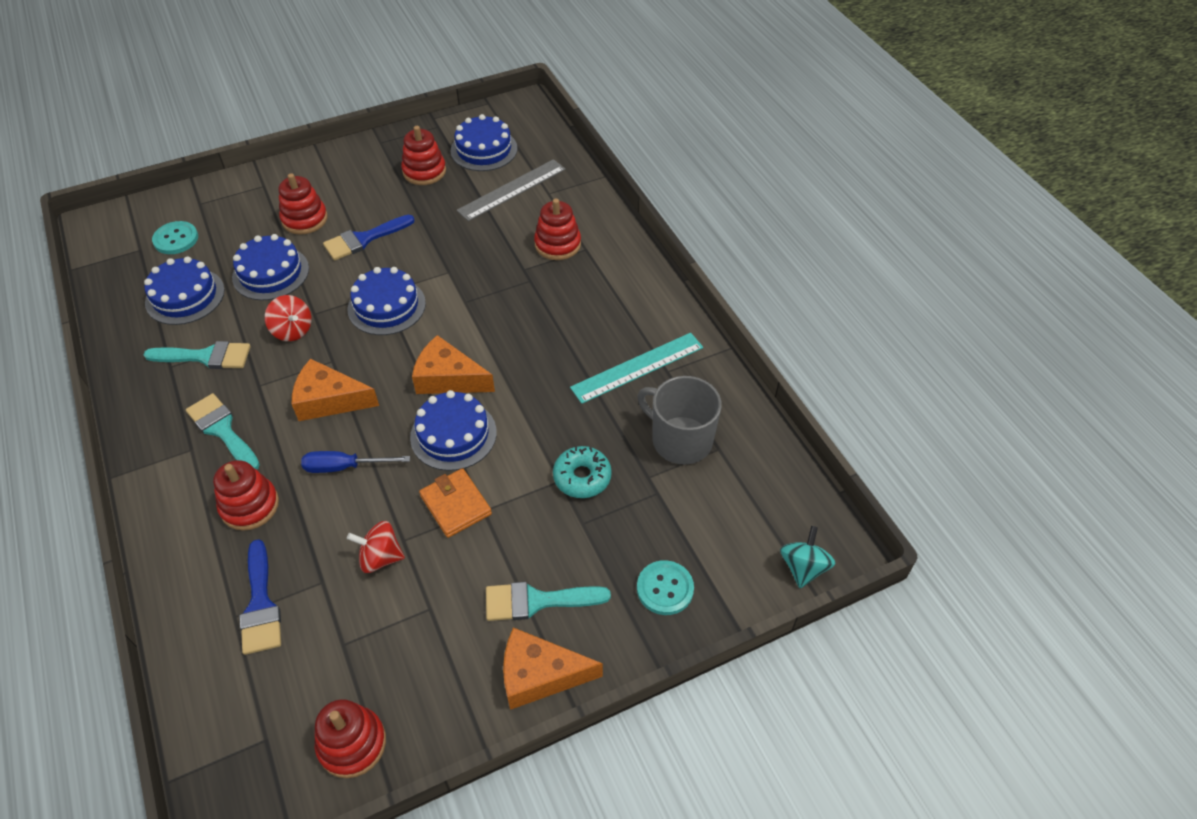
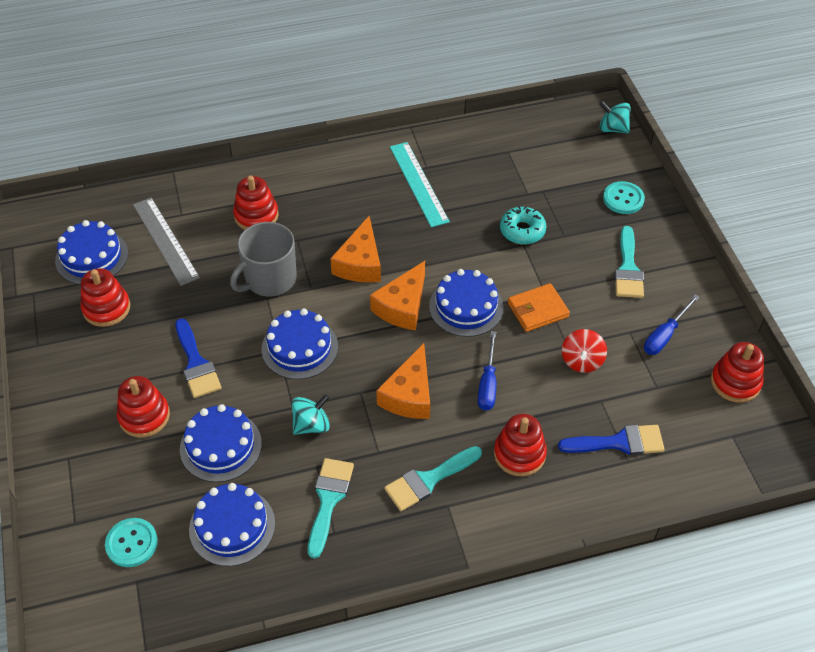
camera: 80 degrees left, 0 degrees up
(292, 330) = (311, 425): red spinning top -> turquoise spinning top
(426, 651) = (664, 335): none -> blue screwdriver
(540, 675) = (685, 273): orange cheese -> orange cheese (360, 263)
(680, 440) = (496, 170): grey mug -> grey mug (269, 279)

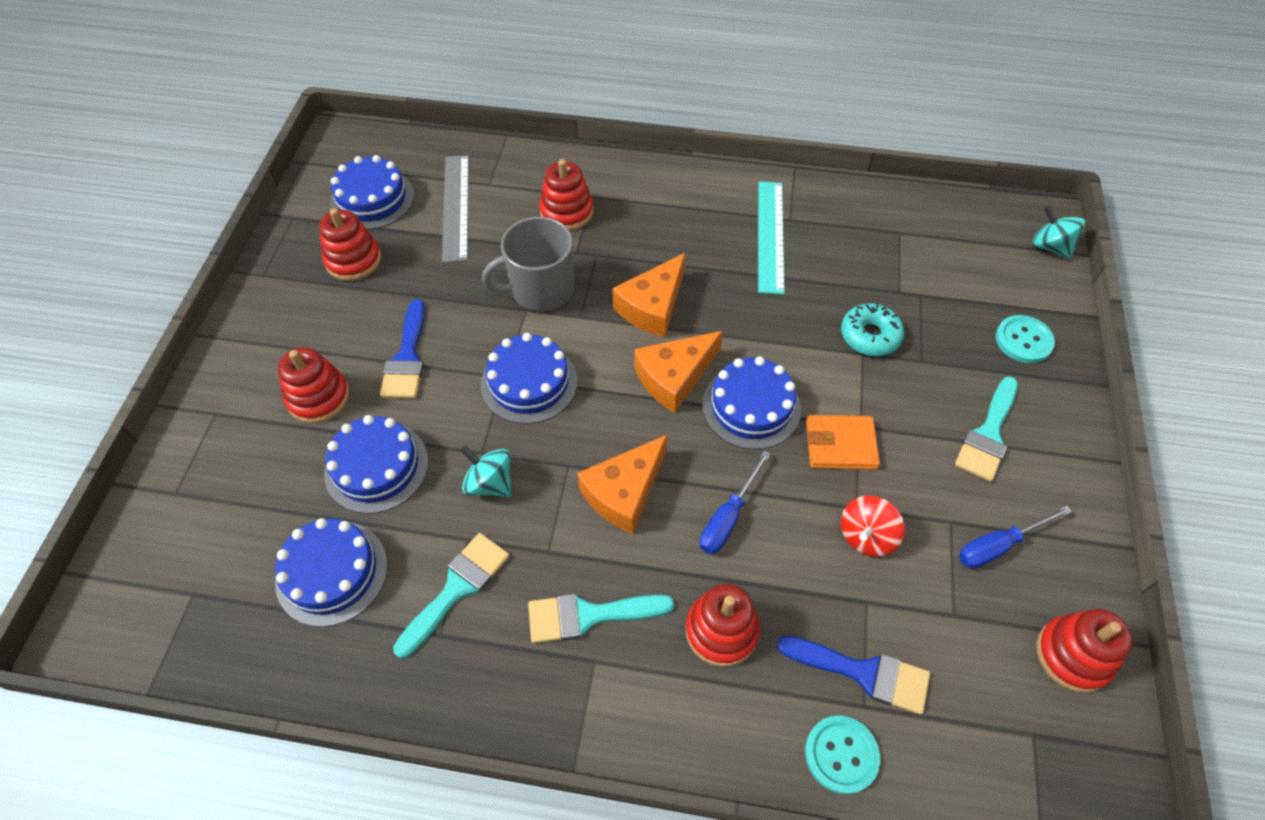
camera: 25 degrees right, 5 degrees up
(131, 543) = (216, 544): turquoise button -> turquoise button (841, 755)
(311, 425) = (490, 483): turquoise spinning top -> turquoise spinning top turned 135 degrees counterclockwise

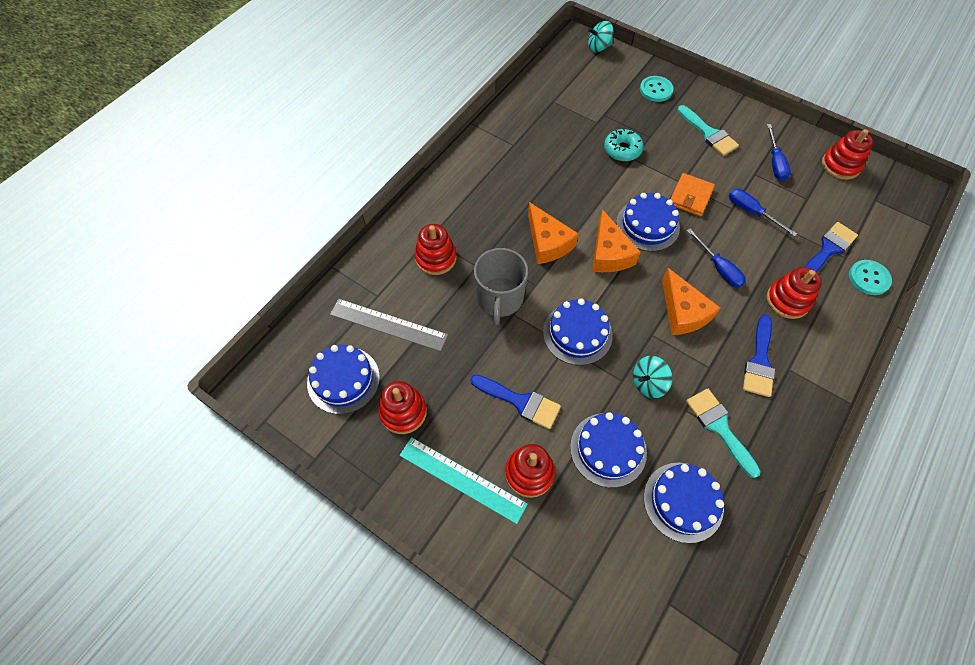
camera: 65 degrees left, 5 degrees up
(589, 615) = (759, 361): turquoise brush -> blue brush
(770, 236) = (522, 160): turquoise ruler -> turquoise ruler (462, 479)
(866, 536) = (751, 212): red spinning top -> blue screwdriver

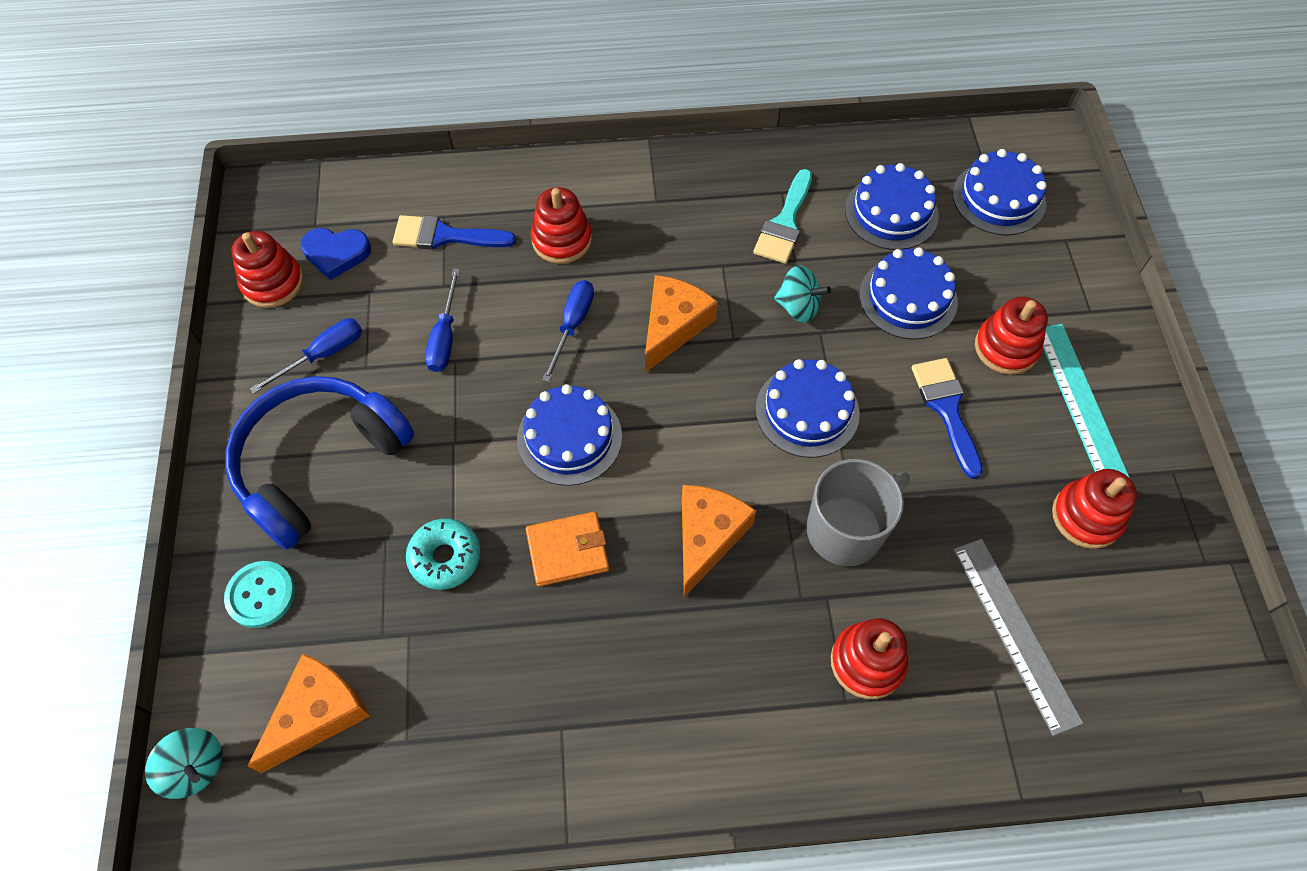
camera: 130 degrees left, 0 degrees up
(343, 380) = (1130, 618): blue cake -> blue cake (999, 198)
(609, 253) = (658, 452): orange cheese -> orange cheese (318, 714)
(690, 196) = (473, 417): orange wallet -> orange wallet (567, 551)
(708, 133) = (319, 463): turquoise brush -> blue headphones
(759, 361) = (671, 228): blue brush -> none
(845, 198) = (336, 253): none -> blue heart
(869, 278) = (460, 184): turquoise button -> none

